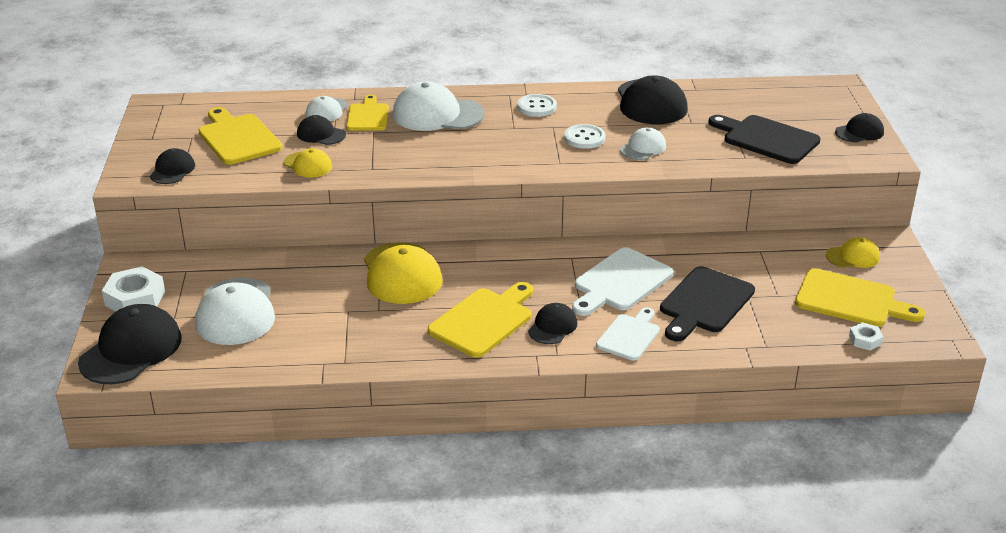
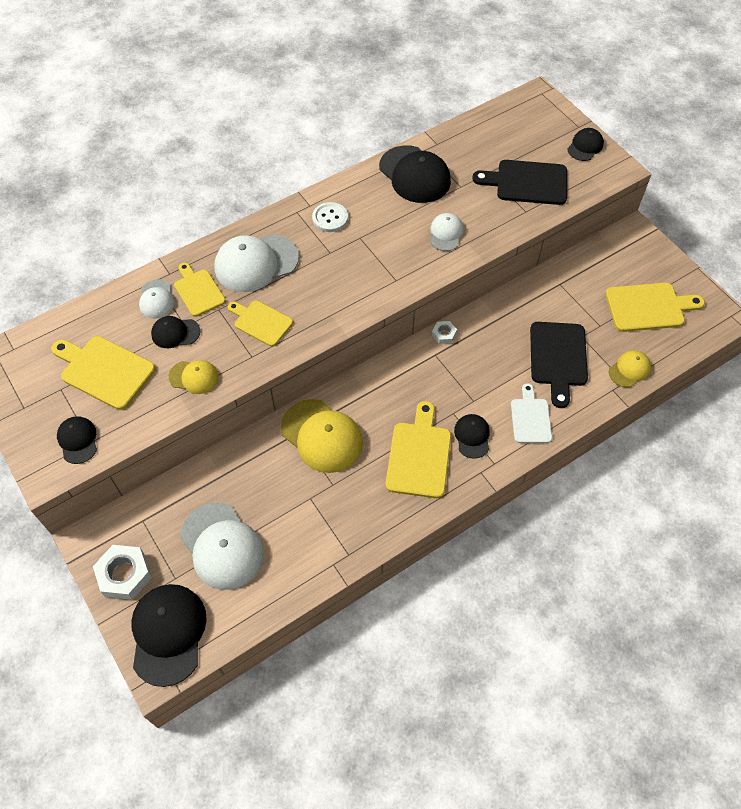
camera: 30 degrees left, 25 degrees up
(402, 151) = (261, 322): none -> yellow cutting board
(584, 138) = (394, 241): white button -> none
(620, 282) = (487, 365): white cutting board -> none
(853, 257) = (623, 261): yellow cap -> yellow cap (629, 370)
(865, 340) = (681, 343): white nut -> white nut (444, 334)

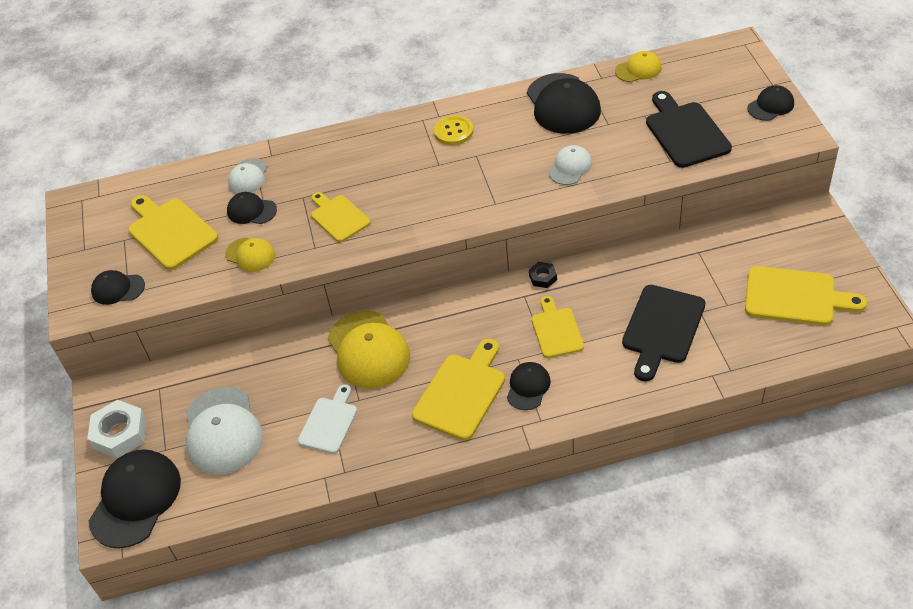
camera: 25 degrees right, 10 degrees down
(78, 440) = (118, 289): black cap -> black cap turned 90 degrees counterclockwise
(198, 291) = (291, 176): yellow cutting board -> yellow cutting board (556, 330)
(256, 263) = (359, 161): white cap -> none
(330, 218) = (453, 131): white button -> yellow button
(444, 334) = (543, 277): white nut -> black nut
(527, 183) = (685, 132): black cutting board -> black cutting board turned 45 degrees clockwise
(530, 418) = (602, 383): white cutting board -> white cutting board (329, 422)
(629, 370) = (742, 358): yellow cap -> yellow cap (638, 69)

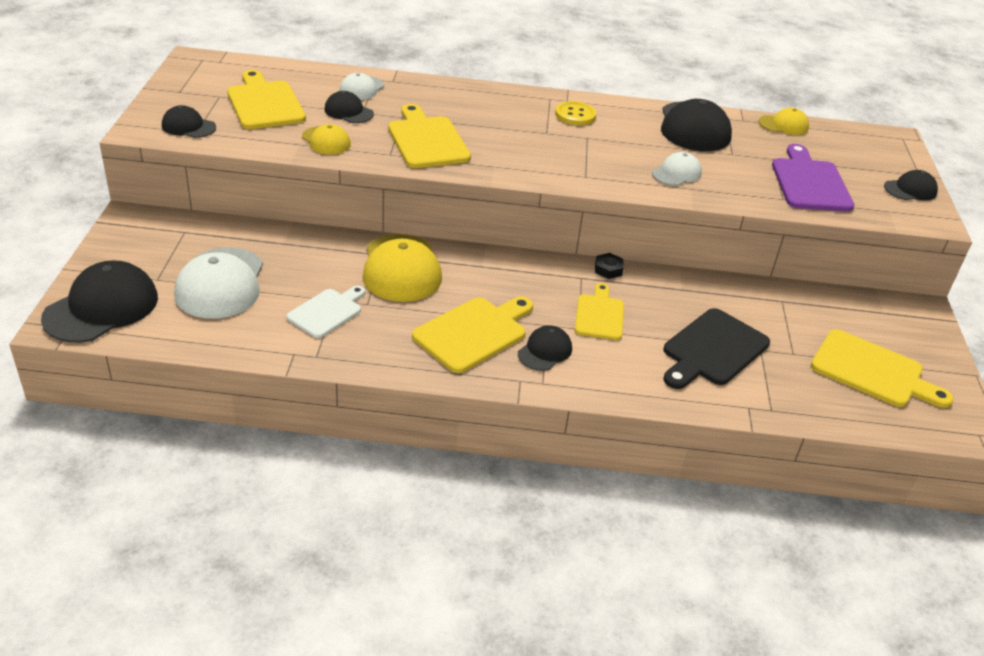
camera: 10 degrees right, 10 degrees down
(120, 433) = (124, 253): white nut -> none
(338, 217) = (426, 140): yellow cutting board -> yellow cutting board, size x1.53
(685, 132) = (809, 182): black cutting board -> purple cutting board

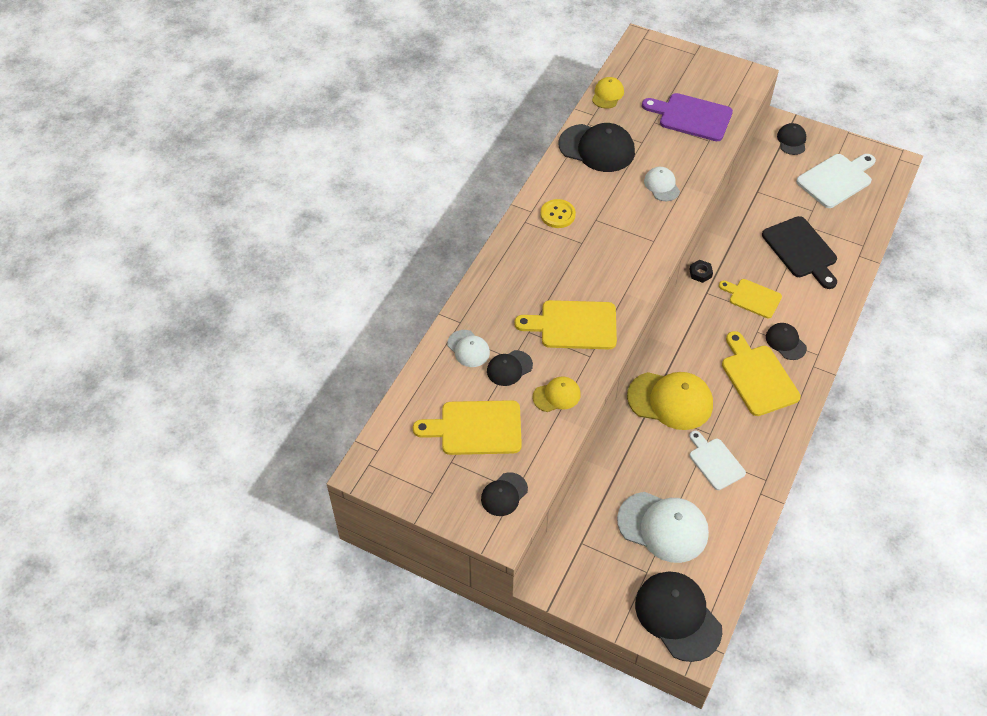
camera: 65 degrees left, 15 degrees up
(872, 371) = (836, 179): yellow cutting board -> white cutting board
(910, 189) = (712, 68): black cap -> black cap (791, 140)

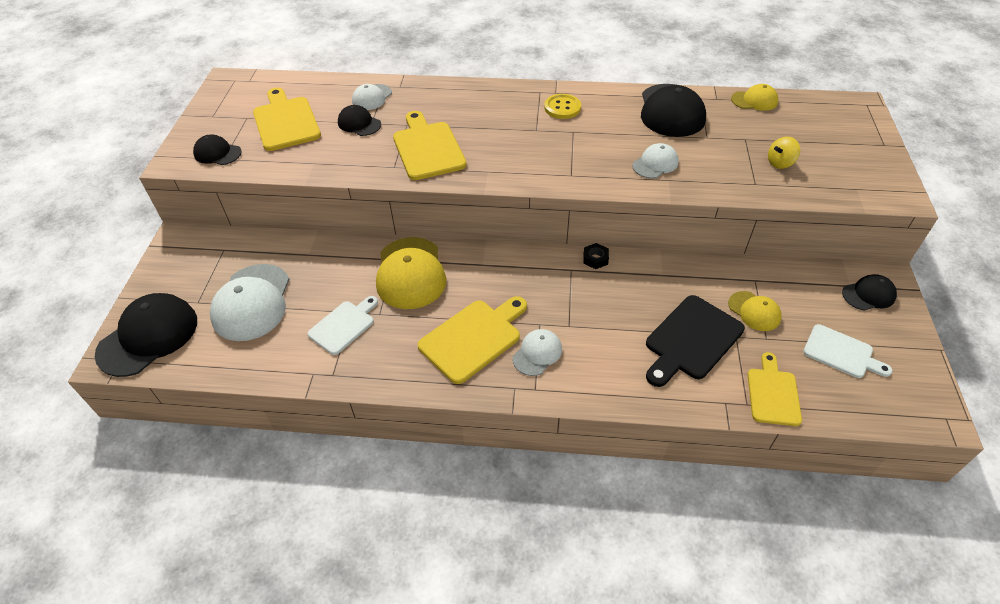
camera: 70 degrees right, 5 degrees down
(556, 395) = (337, 157): yellow cap -> yellow cap (754, 311)
(691, 117) = (780, 163): purple cutting board -> yellow spinning top
(752, 298) = (587, 309): yellow cutting board -> yellow cutting board (772, 393)
(785, 342) = (537, 353): black cap -> white cap
(836, 179) = (841, 352): white cutting board -> white cutting board, size x0.66

